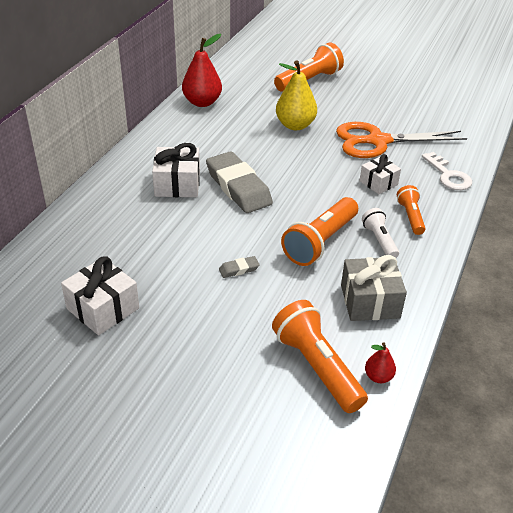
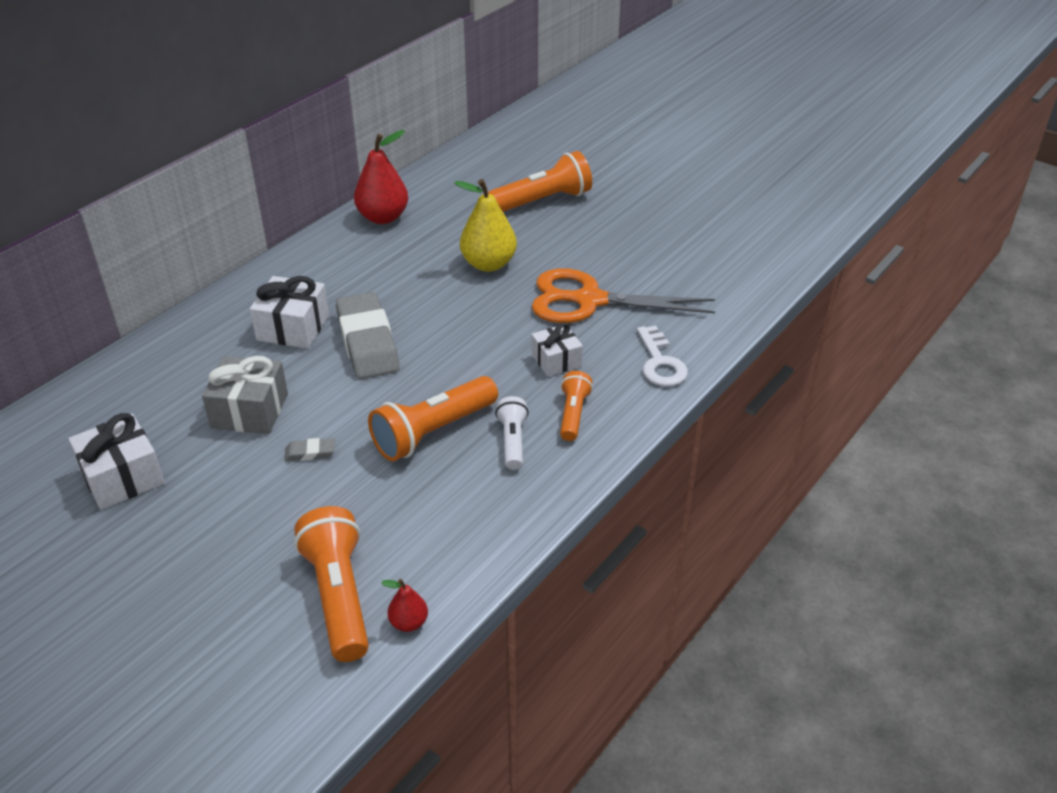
camera: 15 degrees right, 0 degrees up
(370, 301) = (453, 522): grey gift -> grey gift (249, 410)

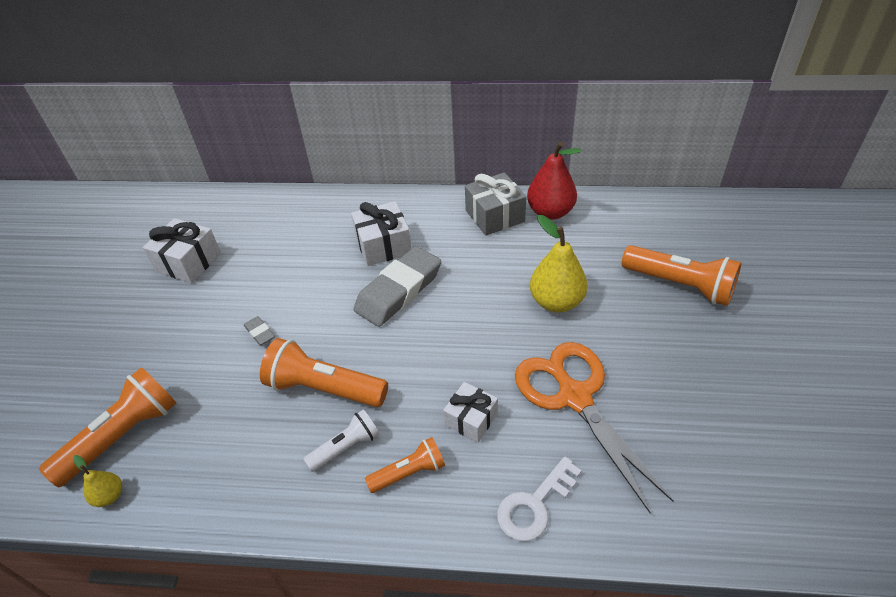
camera: 60 degrees right, 5 degrees up
(249, 410) = (283, 278): grey gift -> grey gift (495, 216)
(408, 622) = (109, 496): red pear -> yellow pear

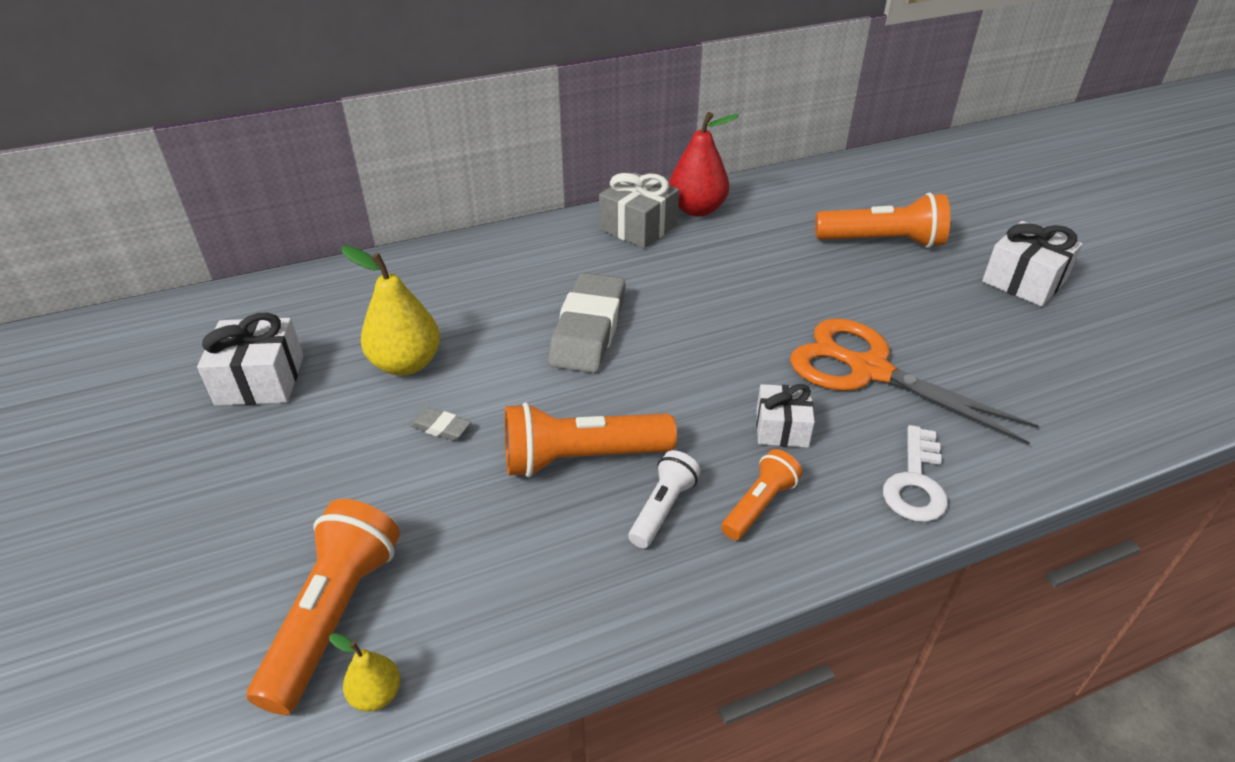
camera: 30 degrees left, 5 degrees down
(383, 245) = (528, 289): white gift -> white gift (1024, 281)
(556, 302) = (775, 290): yellow pear -> yellow pear (406, 364)

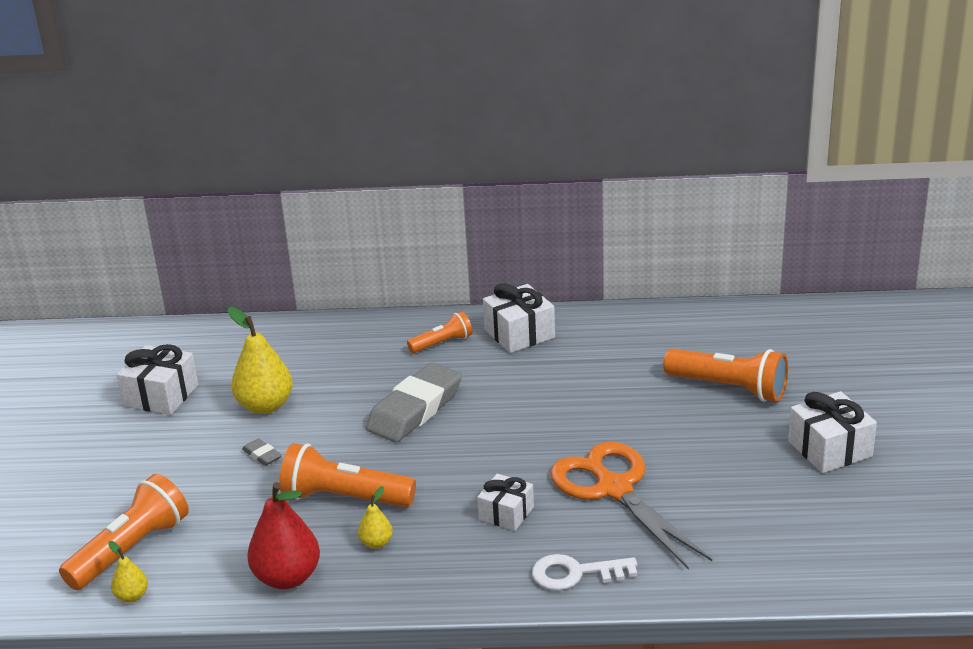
camera: 25 degrees right, 10 degrees down
(638, 227) = (519, 334): grey gift -> white gift
(663, 508) = (376, 543): white flashlight -> yellow pear
(697, 209) = (584, 327): red pear -> red pear (287, 578)
(759, 505) = (446, 558): orange flashlight -> orange flashlight (442, 343)
(915, 483) = (575, 573): white key -> white key turned 45 degrees clockwise

